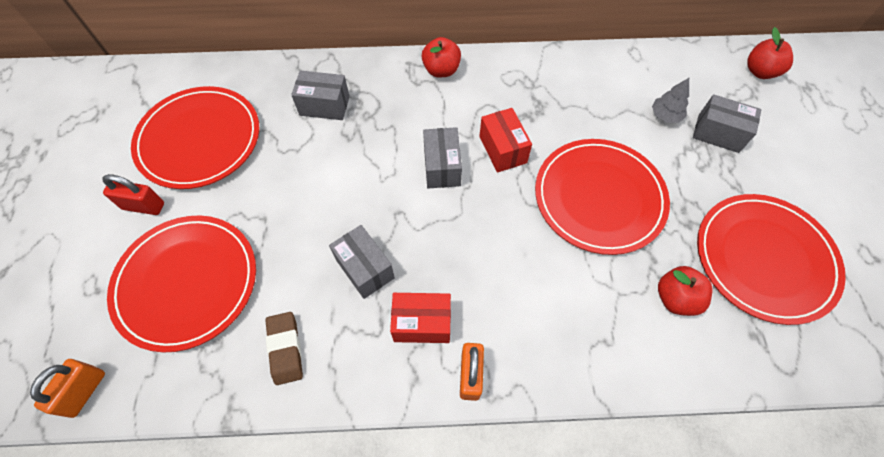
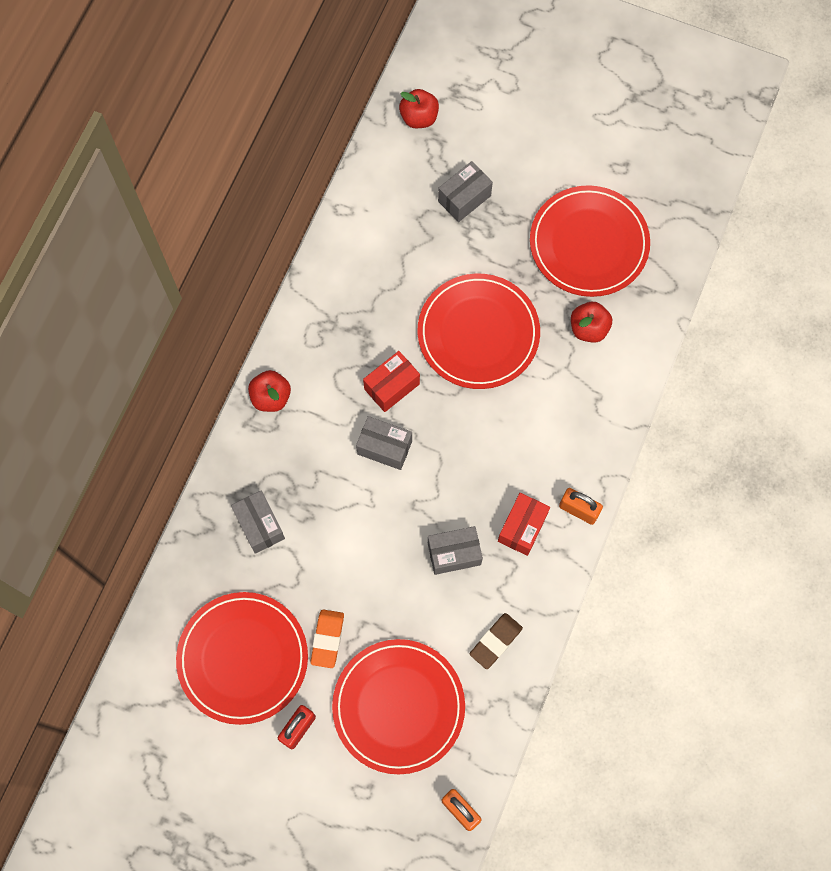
camera: 65 degrees left, 10 degrees up
(237, 195) = (327, 639): none -> orange eraser
(285, 349) = (495, 641): brown eraser -> brown eraser turned 60 degrees counterclockwise
(324, 106) = (260, 525): grey box -> grey box turned 60 degrees counterclockwise
(502, 149) = (392, 386): red box -> red box turned 45 degrees counterclockwise
(665, 115) = (425, 229): grey tree -> none

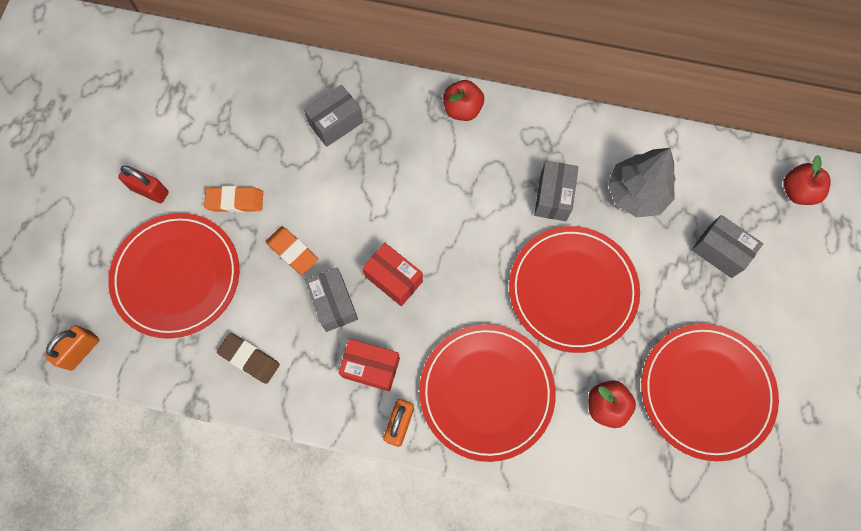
camera: 80 degrees right, 0 degrees up
(243, 658) = (210, 132): red plate -> red plate (486, 392)
(384, 447) = (432, 219): grey box -> grey box (553, 197)
(392, 386) = (496, 215): red box -> red box (394, 279)
(393, 587) = (292, 252): none -> orange eraser
(394, 255) = (636, 193): none -> grey tree

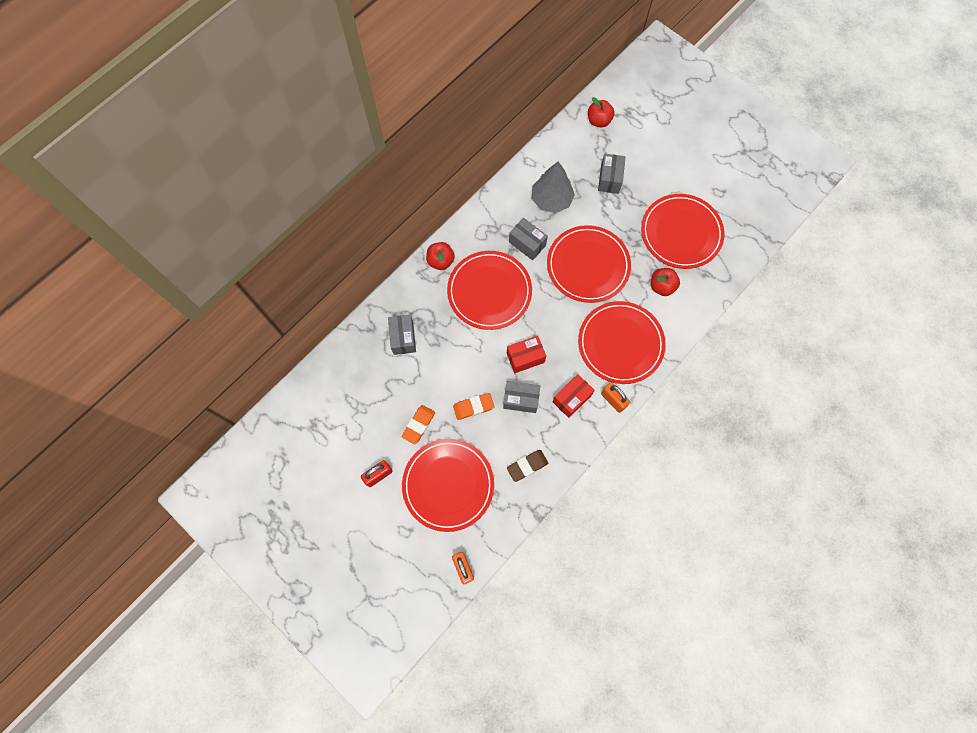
camera: 60 degrees left, 0 degrees up
(457, 187) = (489, 291): none -> red plate
(720, 251) = (609, 179): grey box -> grey box turned 60 degrees counterclockwise

